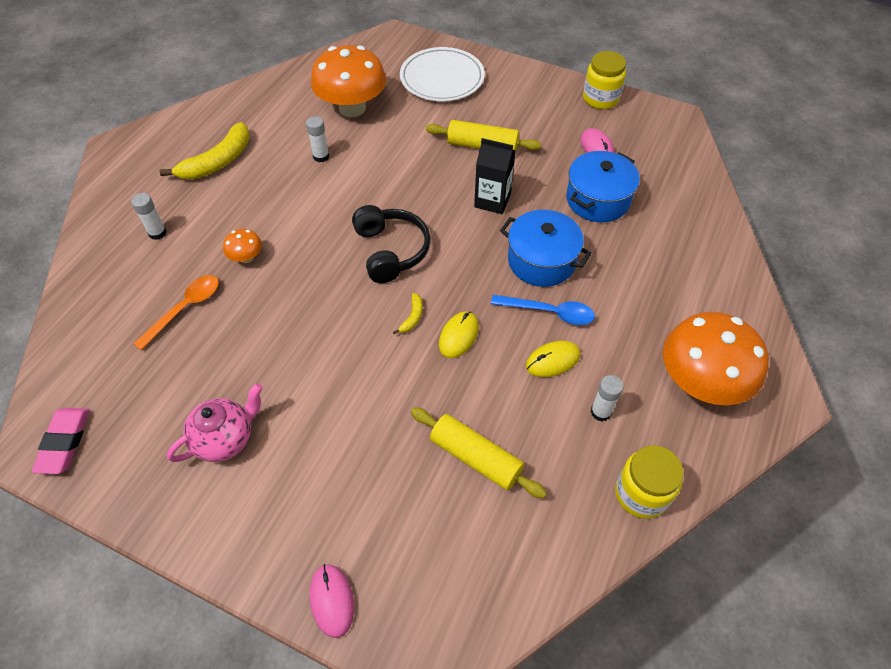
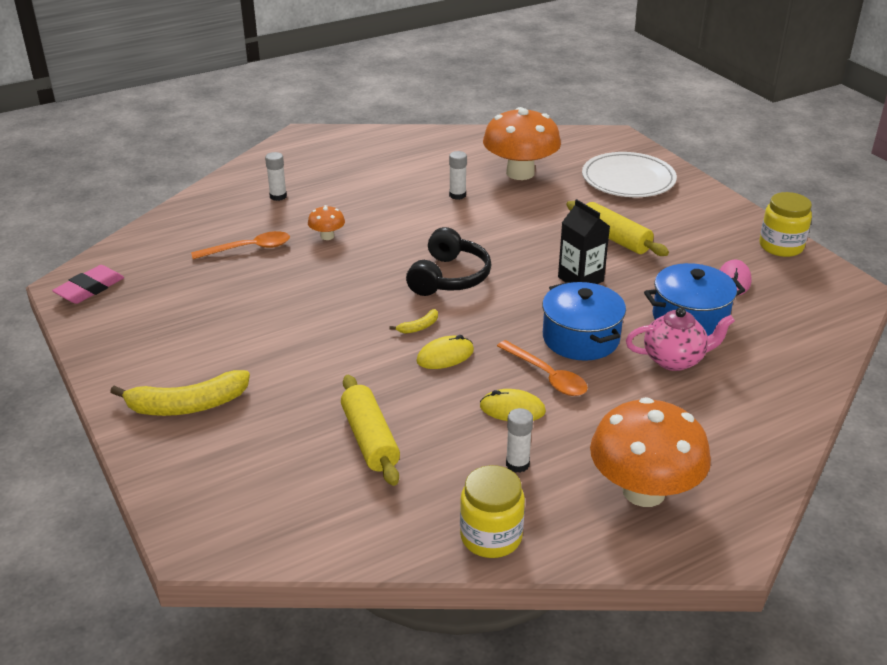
camera: 35 degrees right, 20 degrees down
(218, 162) = (370, 170): yellow banana -> yellow banana (187, 405)
(225, 439) = (194, 336): pink teapot -> pink teapot (674, 360)
(332, 600) = (163, 466): pink mouse -> none
(549, 312) = (547, 376): blue spoon -> orange spoon

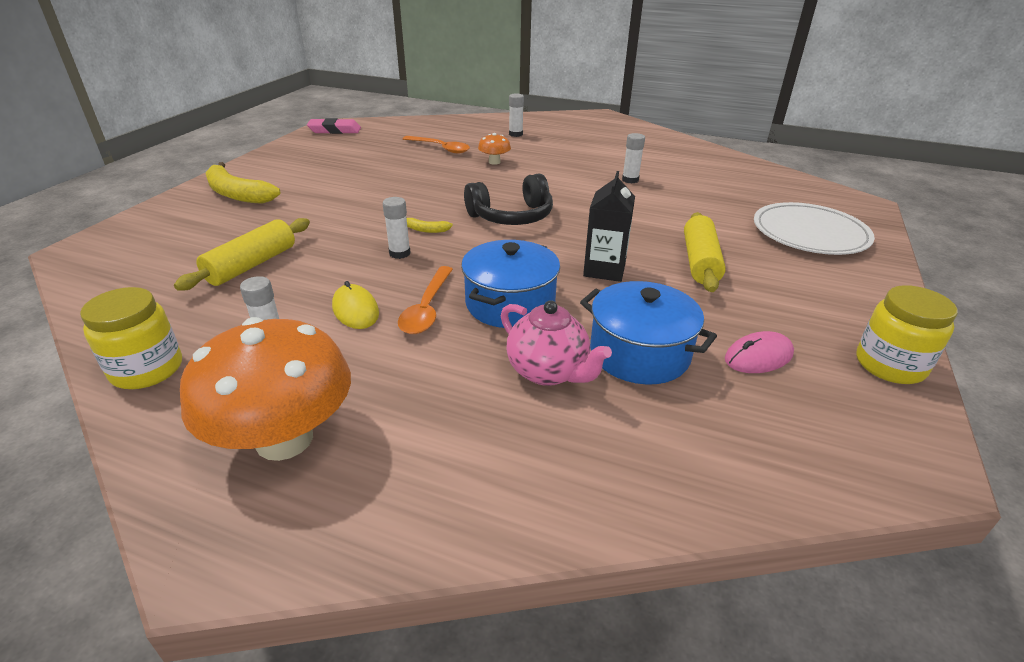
camera: 50 degrees right, 0 degrees up
(445, 356) = (399, 253): yellow mouse -> white glue stick
(520, 173) = (712, 189): orange mushroom -> none

